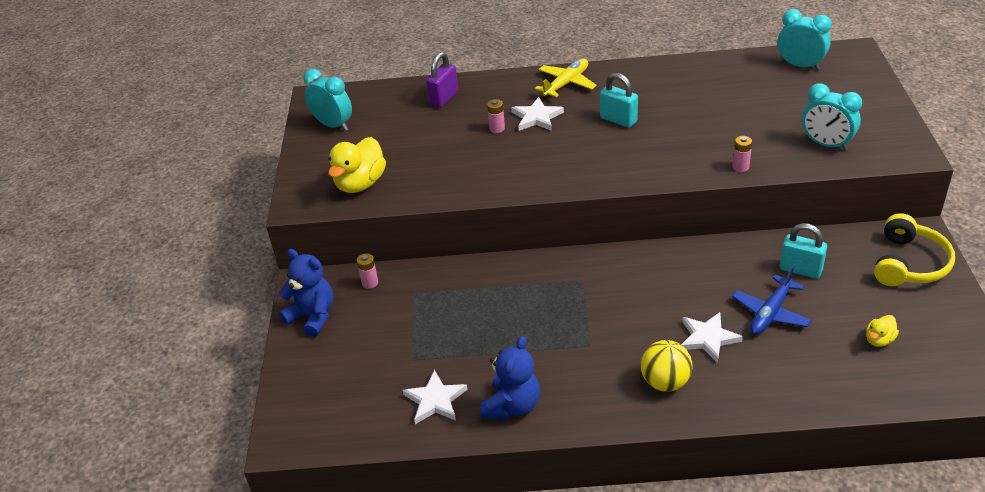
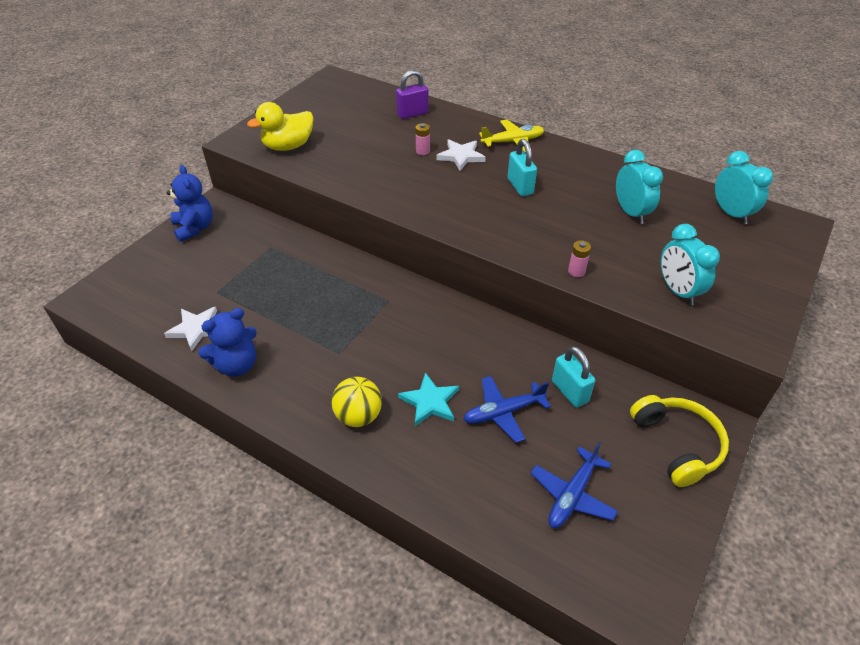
camera: 30 degrees right, 5 degrees up
(333, 125) = (320, 100): turquoise clock -> turquoise clock (631, 213)
(370, 283) = (252, 224): pink battery -> none
(708, 338) = (430, 402): white star -> turquoise star
(879, 340) = (572, 495): yellow duck -> blue plane
(909, 264) = (677, 444): yellow headphones -> yellow headphones turned 75 degrees counterclockwise

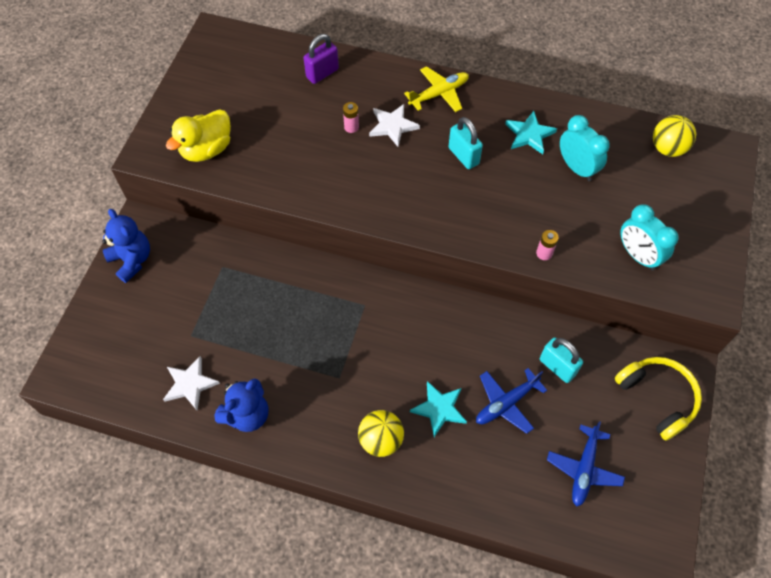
camera: 15 degrees left, 15 degrees up
(590, 182) = (529, 134): none -> turquoise star
(731, 213) = (667, 148): turquoise clock -> yellow ball

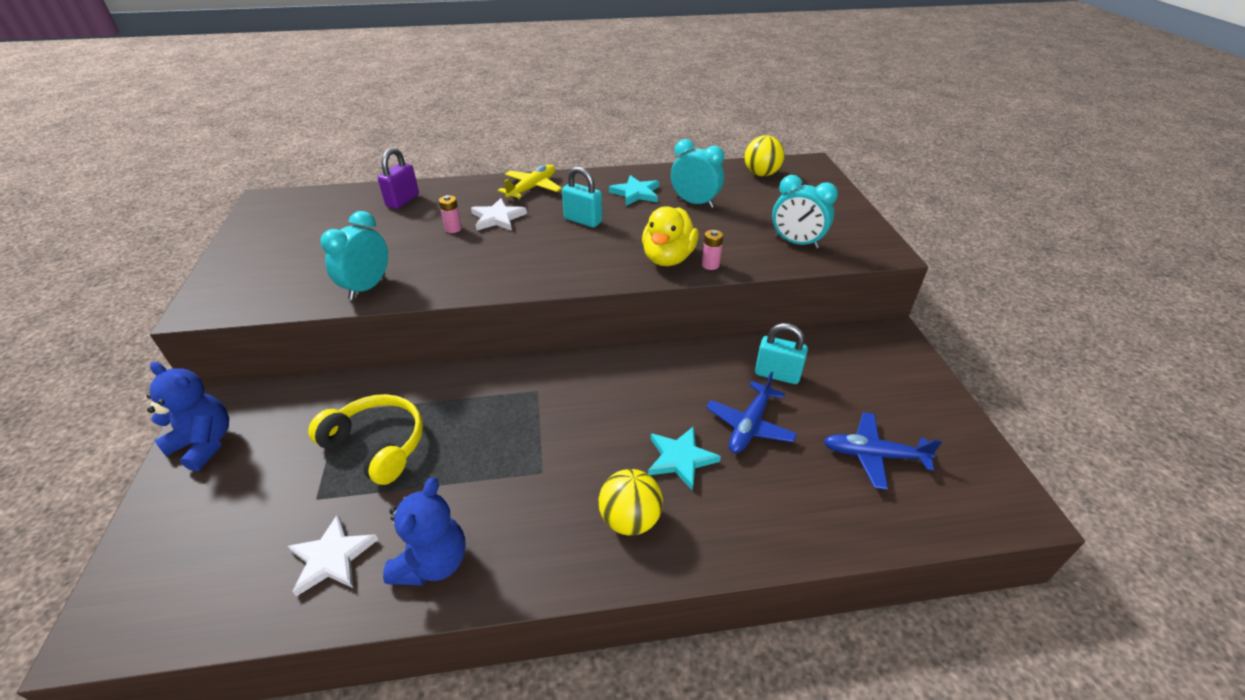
camera: 25 degrees left, 20 degrees down
(206, 149) = (284, 285): yellow duck -> yellow duck (668, 258)
(265, 175) = (367, 287): none -> turquoise clock
(584, 469) = (873, 455): blue plane -> blue plane turned 105 degrees clockwise
(657, 398) = (889, 366): yellow headphones -> yellow headphones (377, 445)

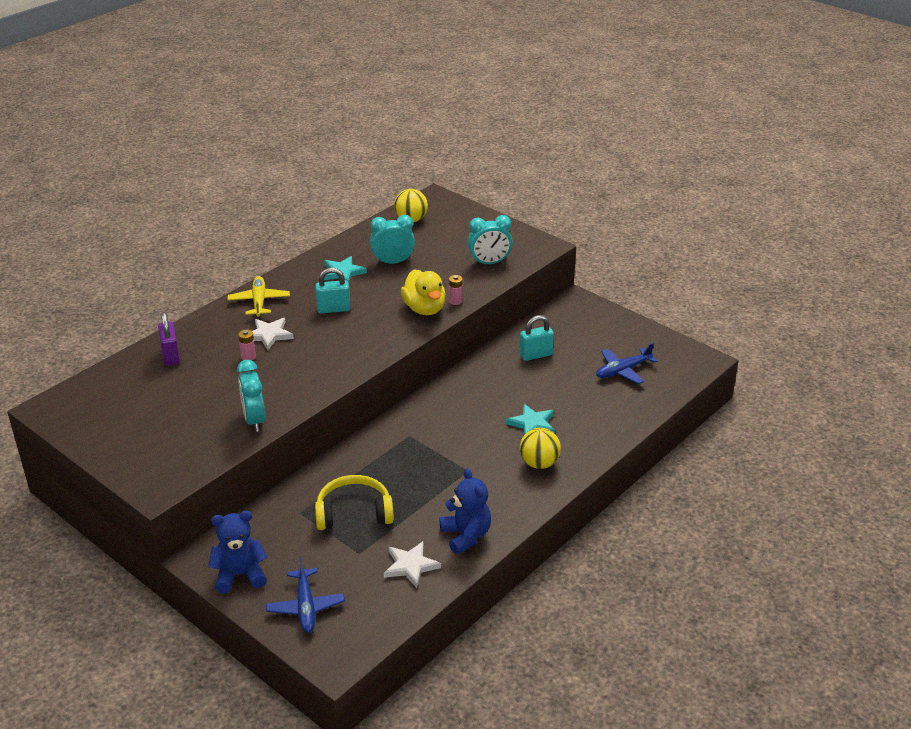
camera: 40 degrees left, 5 degrees down
(749, 425) = (549, 389): blue plane -> blue plane (305, 606)

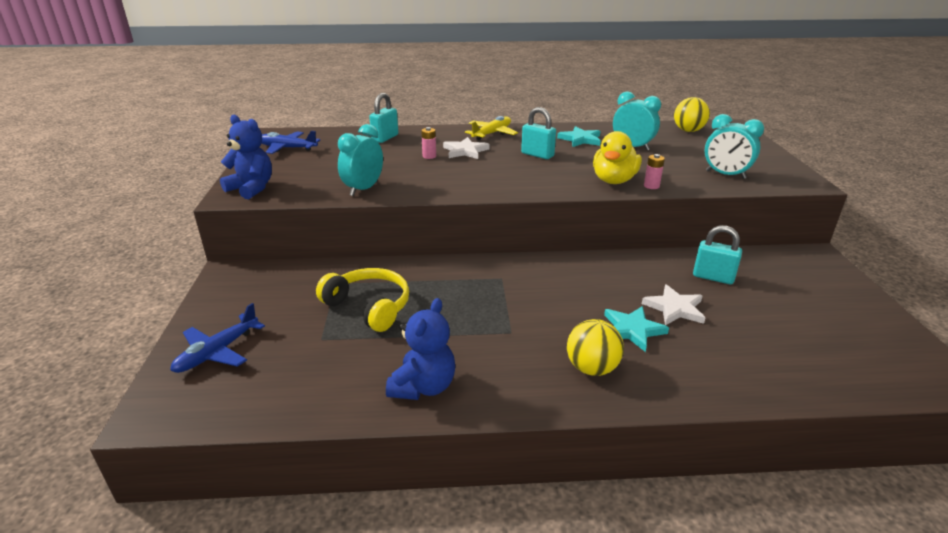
camera: 45 degrees right, 5 degrees down
(171, 356) = (385, 138): purple padlock -> turquoise padlock
(240, 575) = (227, 299): blue teddy bear -> blue teddy bear (251, 188)
(410, 566) = (338, 378): white star -> white star (674, 308)
(623, 371) = (808, 337): blue plane -> blue plane (287, 148)

